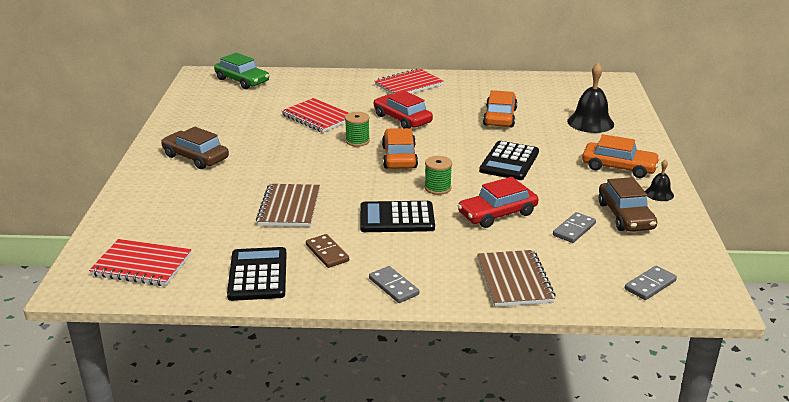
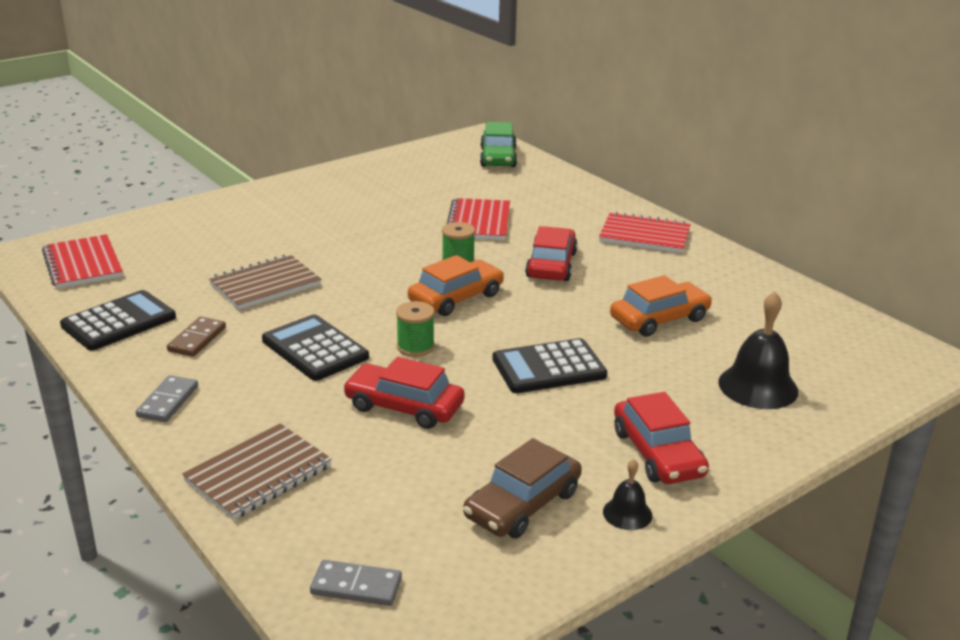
camera: 50 degrees right, 0 degrees up
(195, 157) = (306, 204): brown car -> none
(574, 229) = (433, 475): grey domino -> none
(619, 167) = (657, 453): orange car -> red car

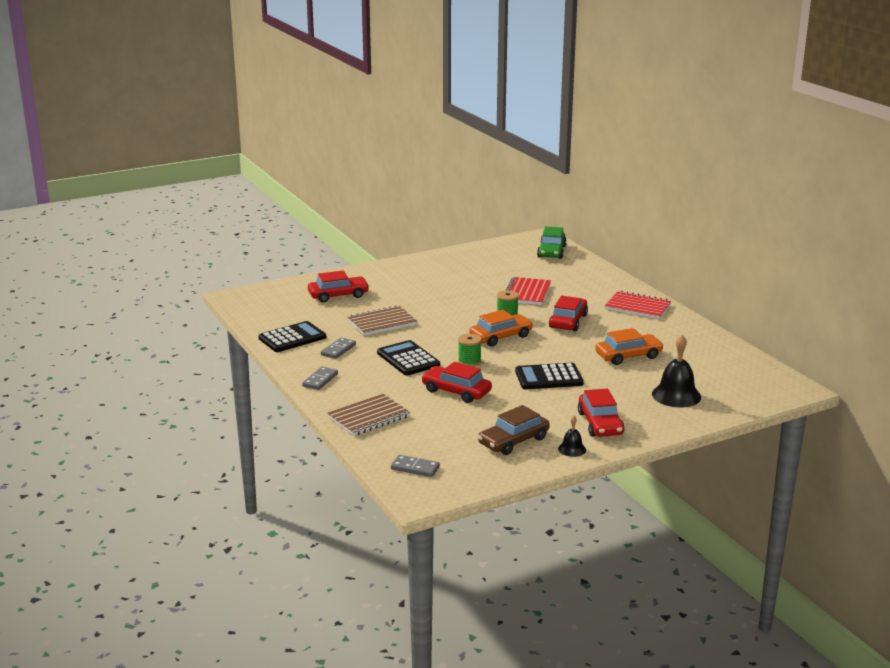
camera: 10 degrees right, 5 degrees down
(83, 264) = (270, 305): red notebook -> none
(192, 241) = (338, 295): none -> red car
(197, 339) = (338, 350): brown domino -> grey domino

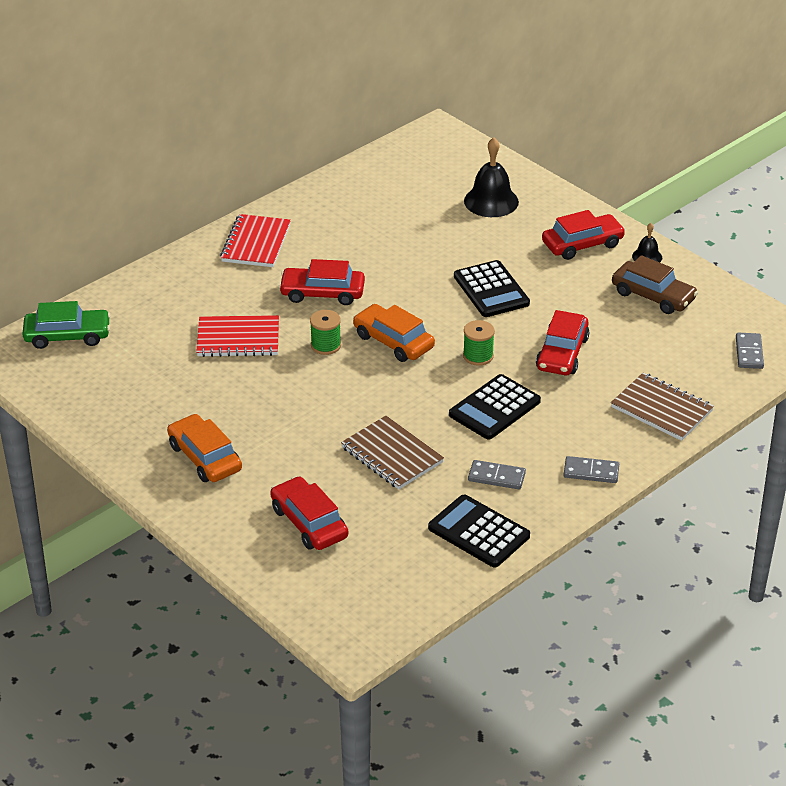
camera: 105 degrees left, 15 degrees up
(628, 356) = (406, 239): orange car -> orange car (205, 457)

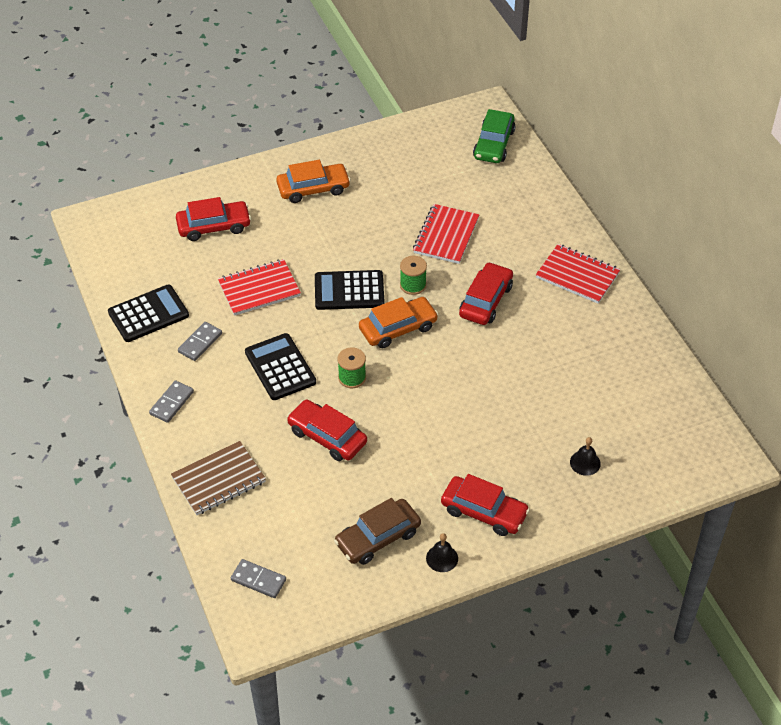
camera: 110 degrees right, 10 degrees up
(392, 455) = (259, 289): brown notebook -> red notebook
(491, 201) = (585, 463): black bell -> black bell, size x0.53
(491, 290) = (440, 416): black calculator -> black calculator (349, 291)
(582, 244) = (484, 512): red car -> red car turned 60 degrees counterclockwise

